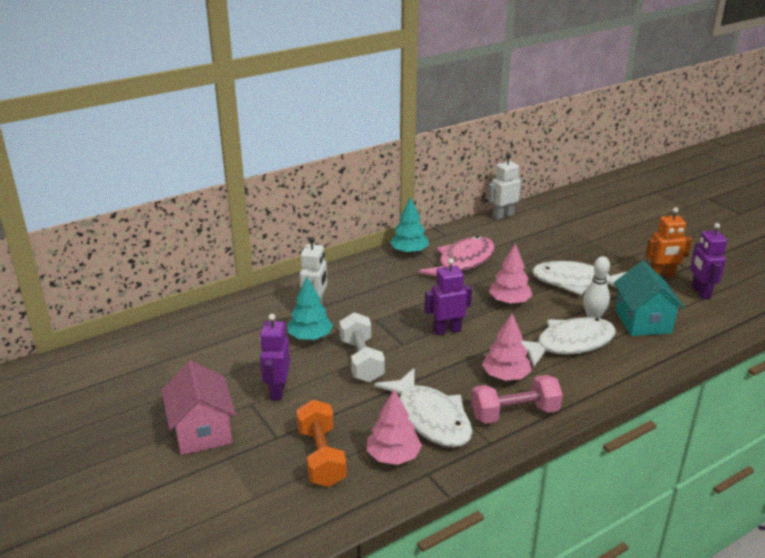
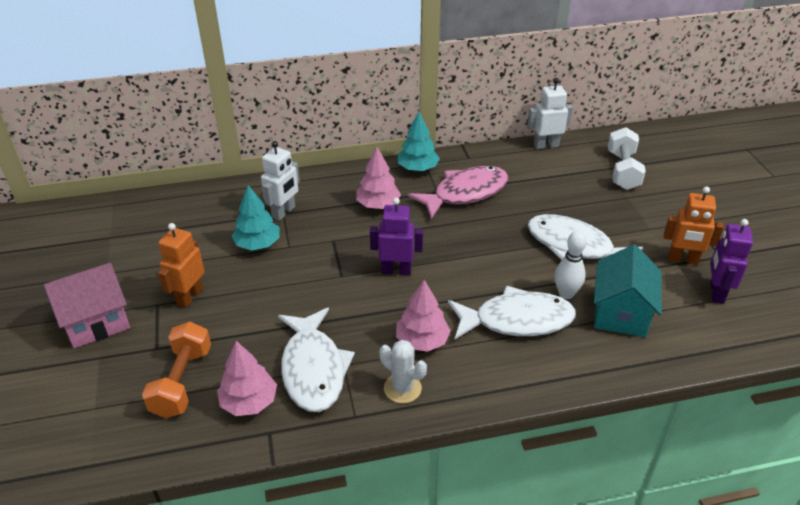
camera: 20 degrees right, 10 degrees up
(202, 431) = (96, 322): pink house -> pink house turned 60 degrees clockwise
(277, 391) = (189, 297): purple robot -> orange robot
(361, 360) = (289, 284): white dumbbell -> white dumbbell (622, 171)
(509, 301) = (485, 252): pink tree -> pink tree (378, 205)
(514, 413) = (402, 388): pink dumbbell -> white cactus

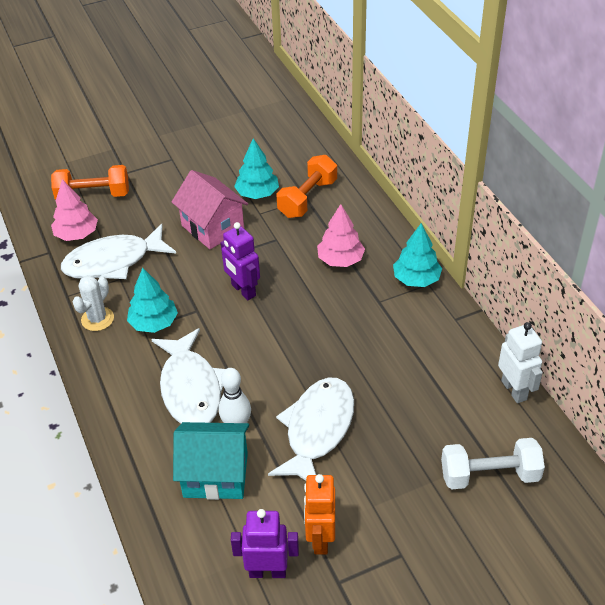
camera: 80 degrees right, 5 degrees up
(96, 322) = (147, 135): pink house -> pink house (212, 227)
(189, 297) = (183, 173): orange robot -> none
(284, 212) = (307, 198): white robot -> orange dumbbell
(396, 270) = (243, 290): purple robot -> purple robot turned 150 degrees clockwise
(422, 340) = (154, 323): pink tree -> turquoise tree
(465, 193) = (384, 325): pink fish -> none

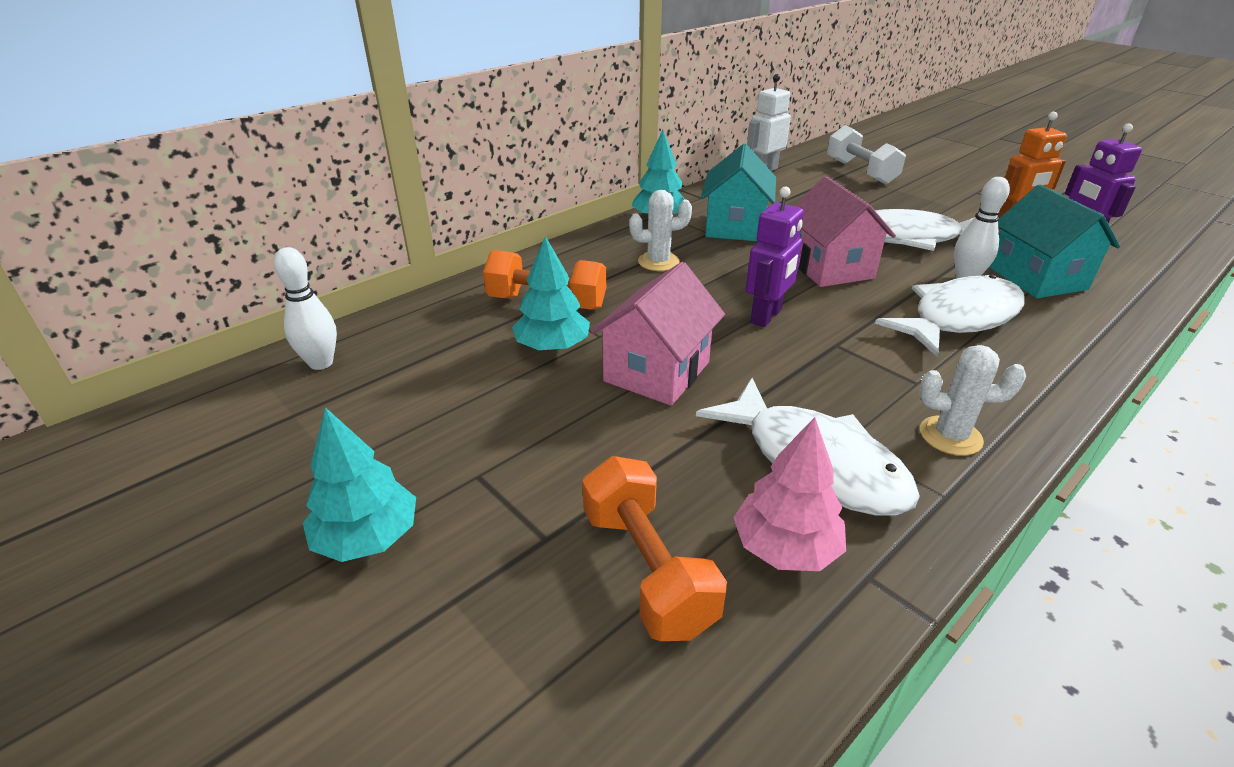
camera: 110 degrees left, 10 degrees down
(154, 323) = (896, 375): turquoise tree -> turquoise tree (367, 537)
(284, 116) = (321, 363): none -> white bowling pin
(291, 350) = (830, 267): none -> pink house
(340, 260) = (658, 262): pink tree -> white cactus
(384, 321) = (735, 227): none -> turquoise house

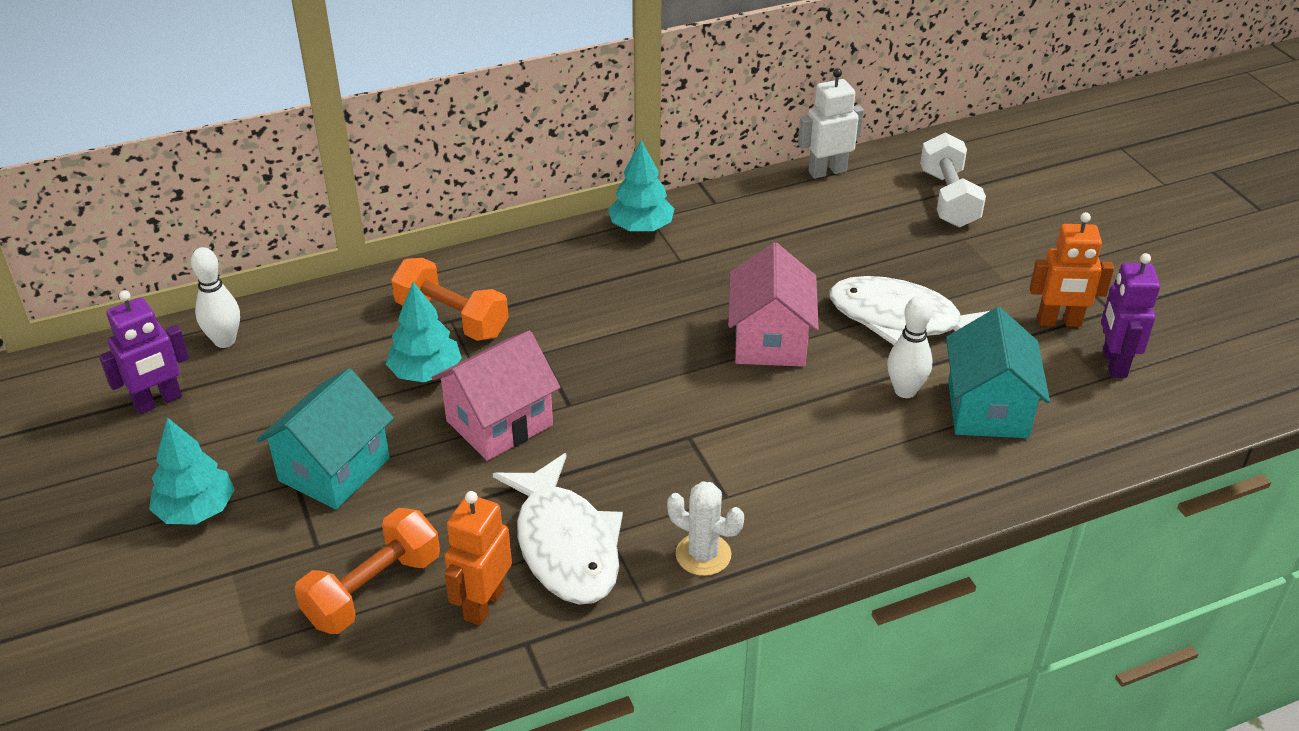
camera: 20 degrees right, 5 degrees up
(647, 569) = (373, 590): orange dumbbell -> orange dumbbell turned 45 degrees clockwise
(658, 262) = (595, 290): white cactus -> none
(735, 227) = (716, 258): turquoise house -> turquoise house (334, 469)
(766, 316) = (649, 387): purple robot -> purple robot (158, 402)
(785, 547) = (483, 604): pink tree -> orange robot
(959, 318) = (844, 437): white fish -> none

